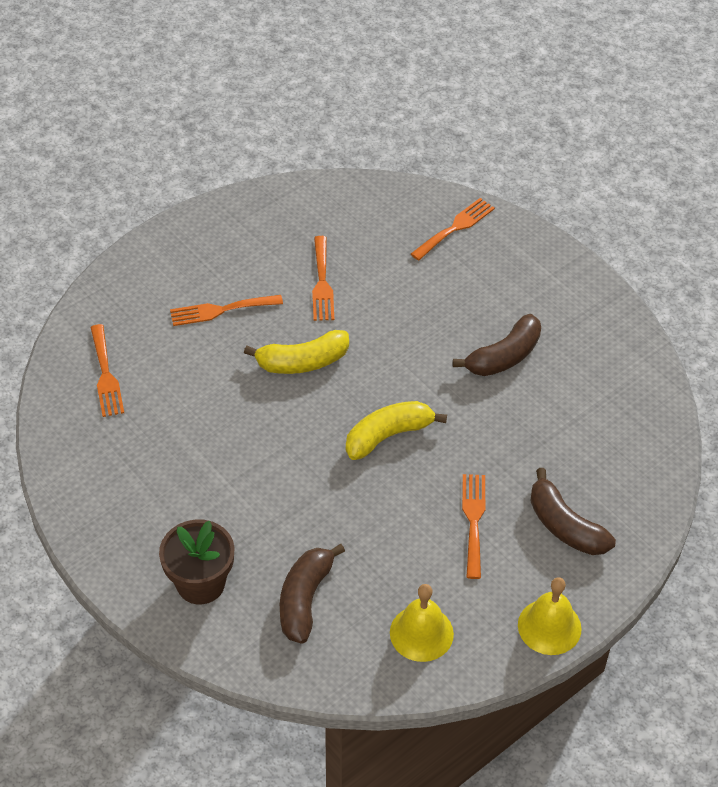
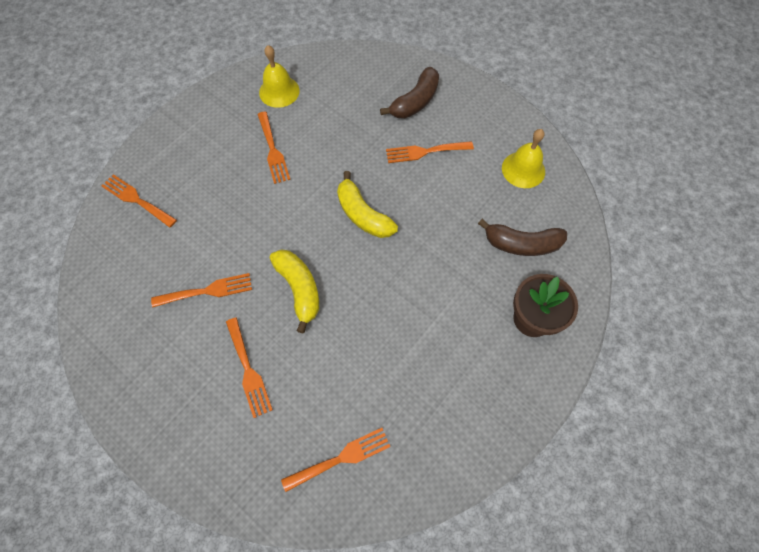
camera: 100 degrees left, 15 degrees up
(504, 356) = (273, 150): brown banana -> orange fork
(549, 626) = (494, 102): yellow bell -> yellow bell (279, 91)

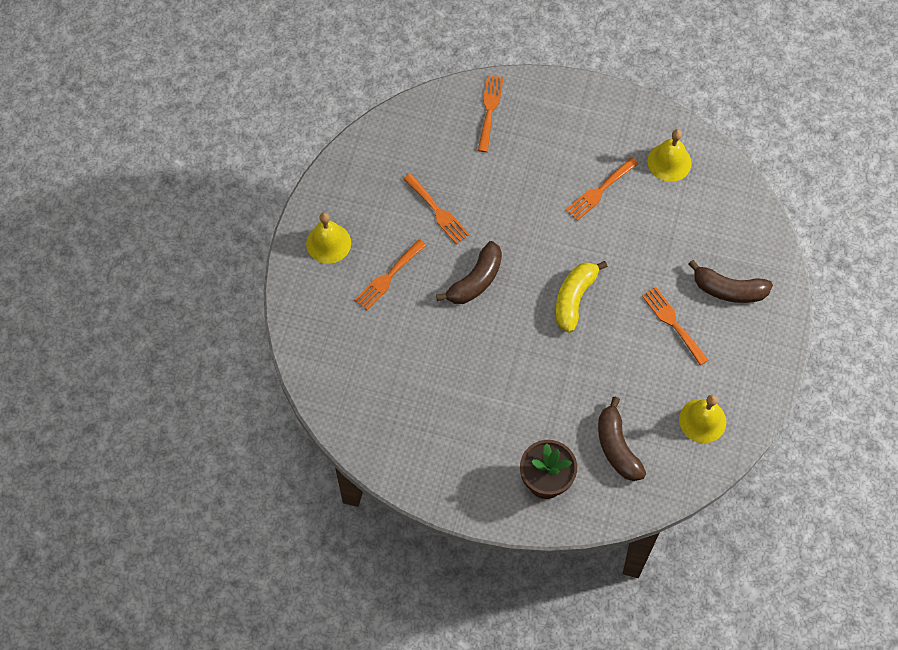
camera: 65 degrees right, 0 degrees up
(174, 416) = (328, 243): none -> yellow bell
(299, 289) = (475, 280): yellow banana -> brown banana
(341, 458) = (355, 377): orange fork -> none

